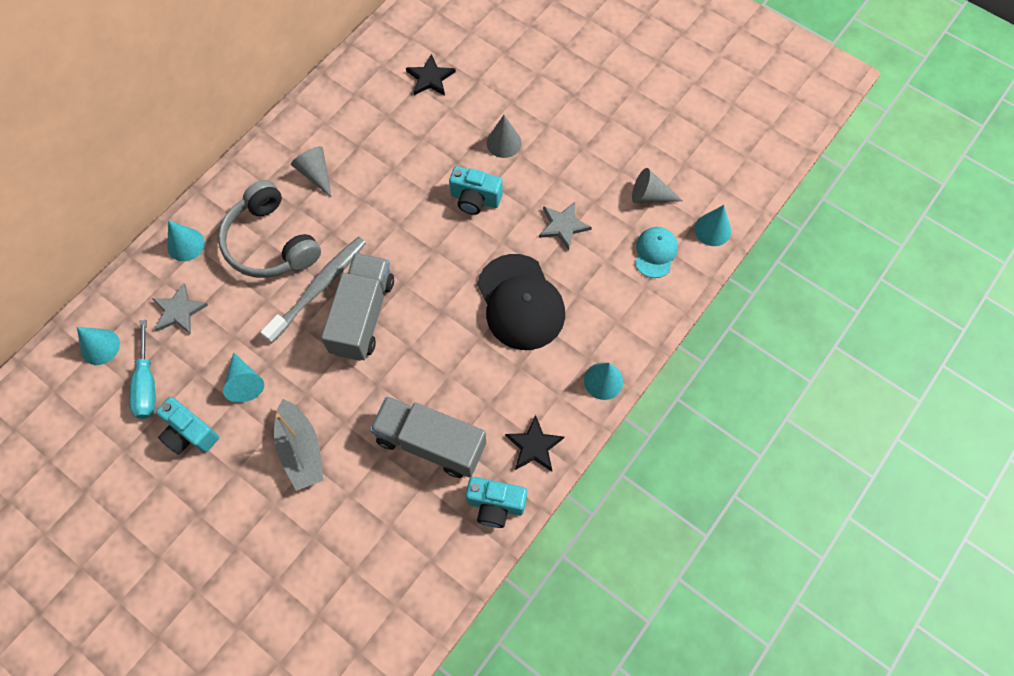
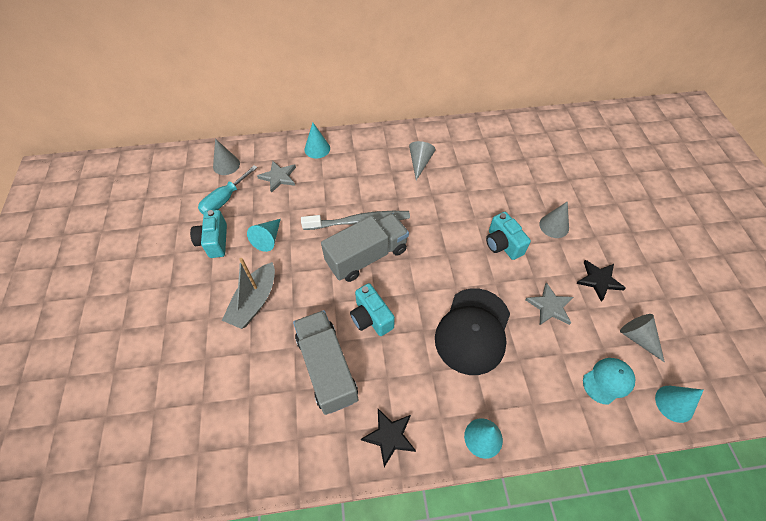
camera: 45 degrees right, 10 degrees down
(100, 346) = (226, 165): turquoise cone -> grey cone
(270, 243) = (359, 179): grey headphones -> none
(430, 78) = (539, 159): black star -> black star (599, 280)
(495, 505) = (324, 451): turquoise camera -> turquoise camera (371, 318)

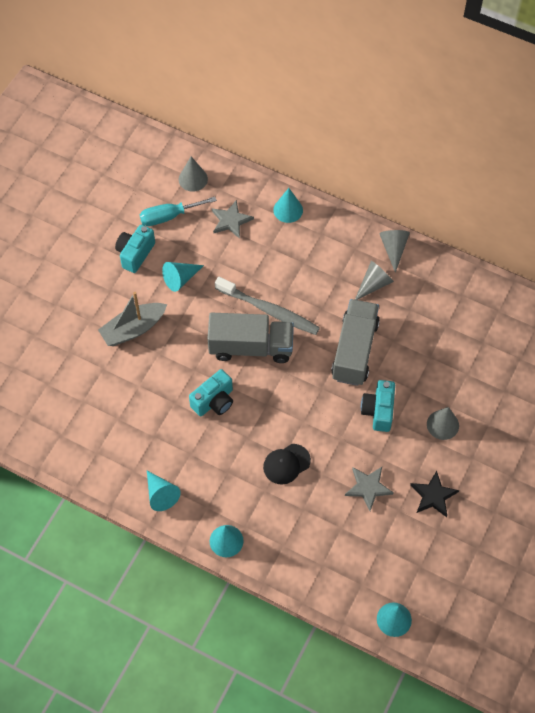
camera: 35 degrees right, 5 degrees up
(327, 368) = (152, 417): grey truck -> grey truck (354, 350)
(371, 318) = (214, 401): turquoise camera -> turquoise camera turned 135 degrees counterclockwise
(389, 436) = (161, 494): black star -> turquoise cone
(473, 330) = (286, 464): black cap -> black cap, size x0.54
(608, 381) = (358, 570): turquoise cap -> none
(638, 338) = (417, 559): grey cone -> grey cone (393, 249)

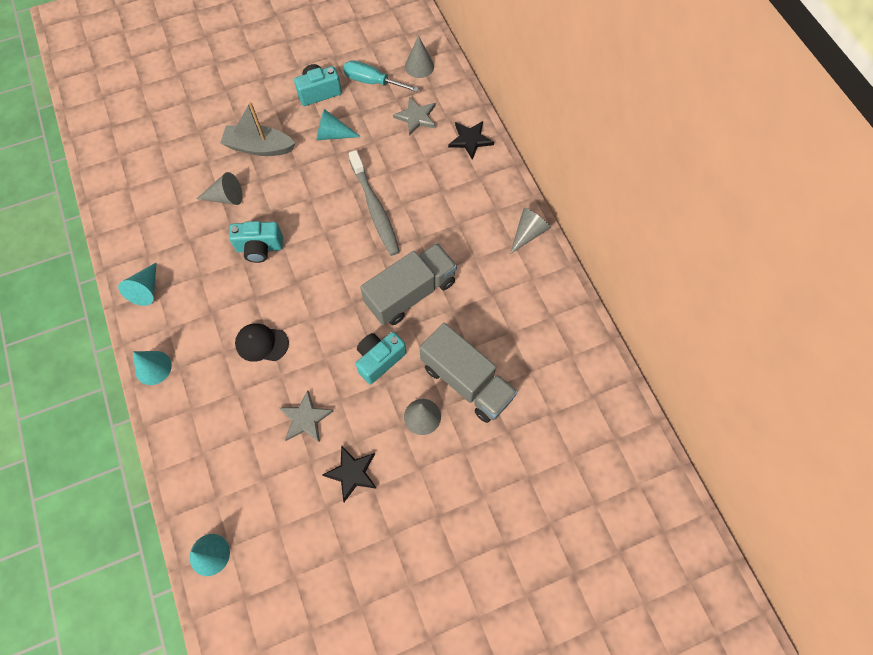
camera: 40 degrees right, 5 degrees up
(251, 347) = (331, 227): grey truck -> grey truck (466, 381)
(288, 210) = (470, 140): turquoise cone -> black star
(374, 284) = (482, 250): grey cone -> grey cone (225, 197)

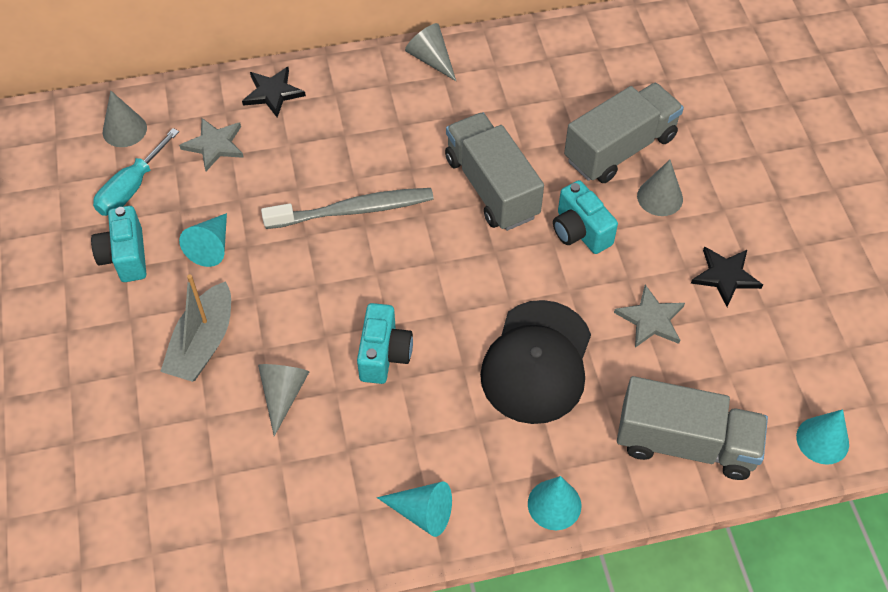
camera: 80 degrees left, 10 degrees down
(202, 451) = (685, 443): none -> grey truck
(262, 343) = (537, 362): black cap -> black cap, size x1.86

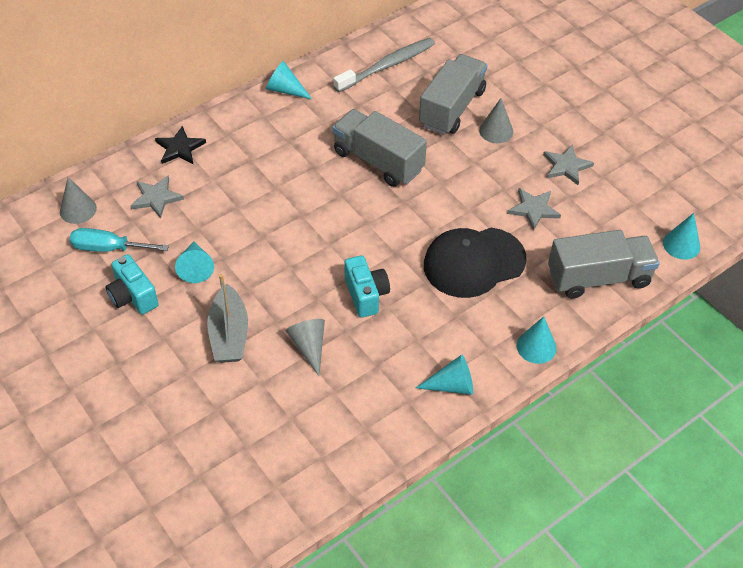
camera: 25 degrees left, 5 degrees down
(131, 188) = (108, 248): turquoise screwdriver -> turquoise screwdriver turned 90 degrees clockwise
(353, 210) = (288, 208): grey toothbrush -> grey toothbrush (387, 66)
(431, 59) = (285, 90): grey cone -> turquoise cone
(537, 362) = (474, 262): black cap -> black cap turned 75 degrees clockwise
(580, 231) = (455, 170): turquoise camera -> none
(725, 276) = (566, 166): black star -> grey star

